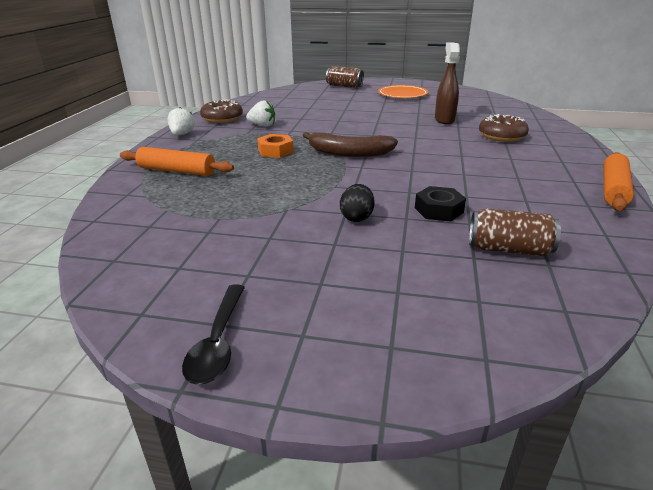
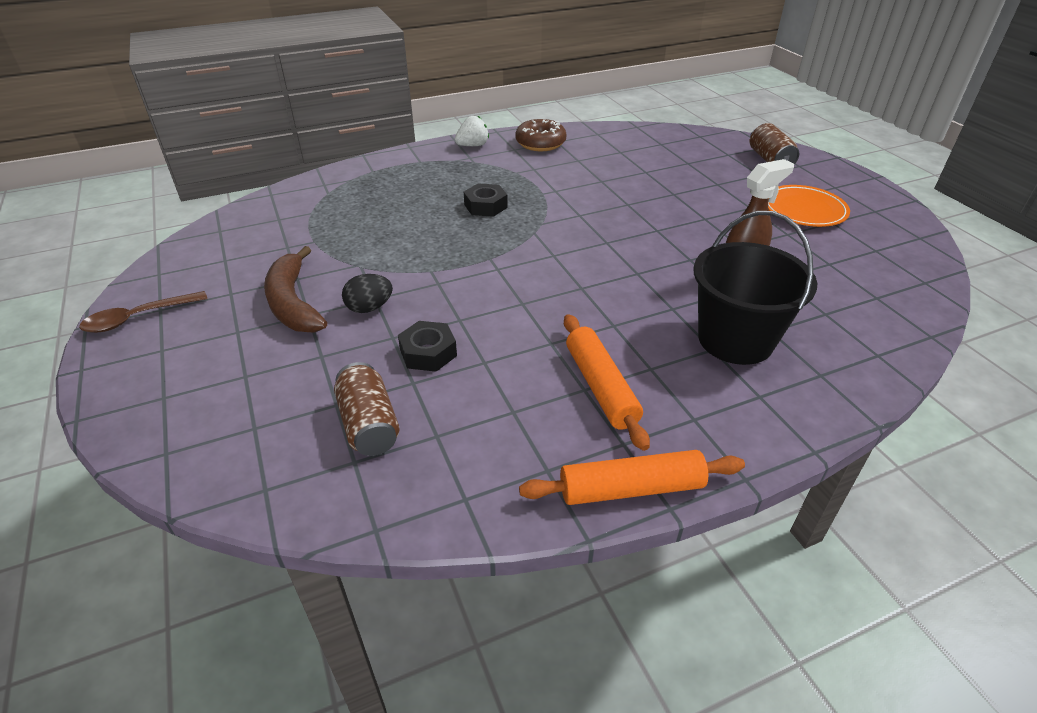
camera: 55 degrees right, 10 degrees up
(177, 171) = (388, 182): orange rolling pin -> orange rolling pin (600, 387)
(218, 342) = (138, 318): black spoon -> brown spoon
(262, 125) = (549, 170): white strawberry -> none
(275, 151) = (485, 206): orange nut -> black nut
(348, 153) = (528, 247): brown banana -> brown banana (293, 303)
(501, 136) = (735, 340): brown donut -> black bucket

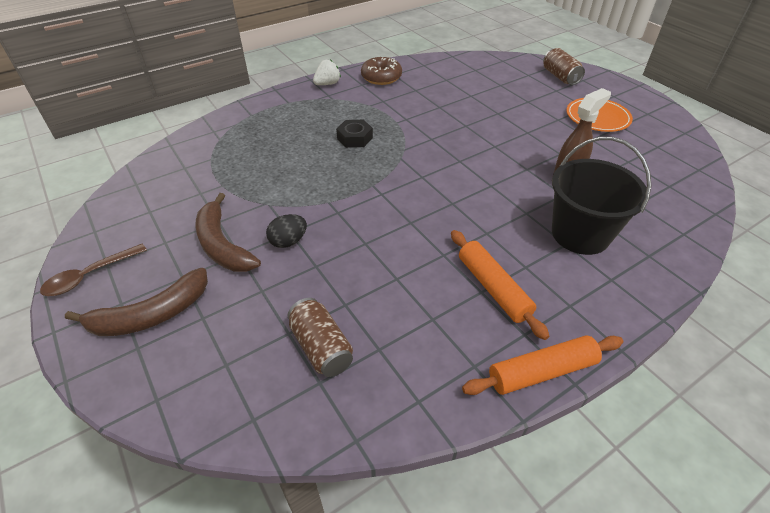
camera: 10 degrees left, 5 degrees up
(190, 365) = (151, 315): none -> brown banana
(428, 352) = (349, 276): black nut -> none

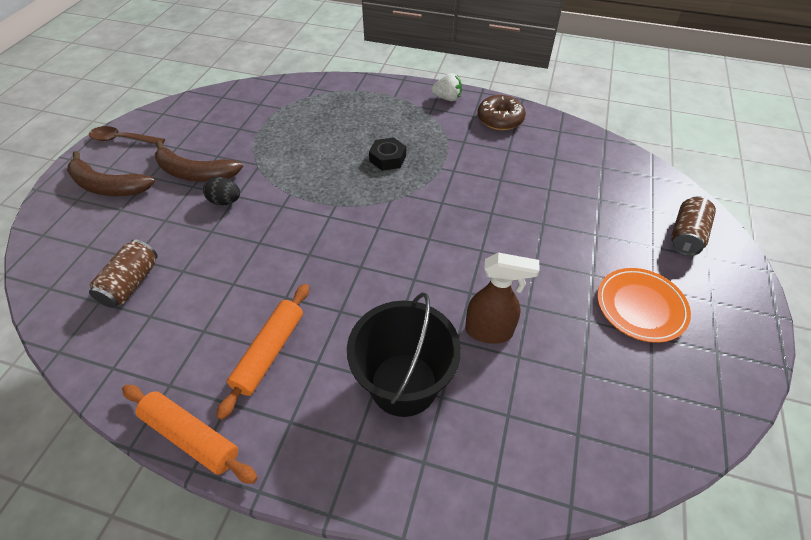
camera: 50 degrees right, 5 degrees up
(222, 245) = (195, 173): brown banana -> brown banana turned 90 degrees counterclockwise

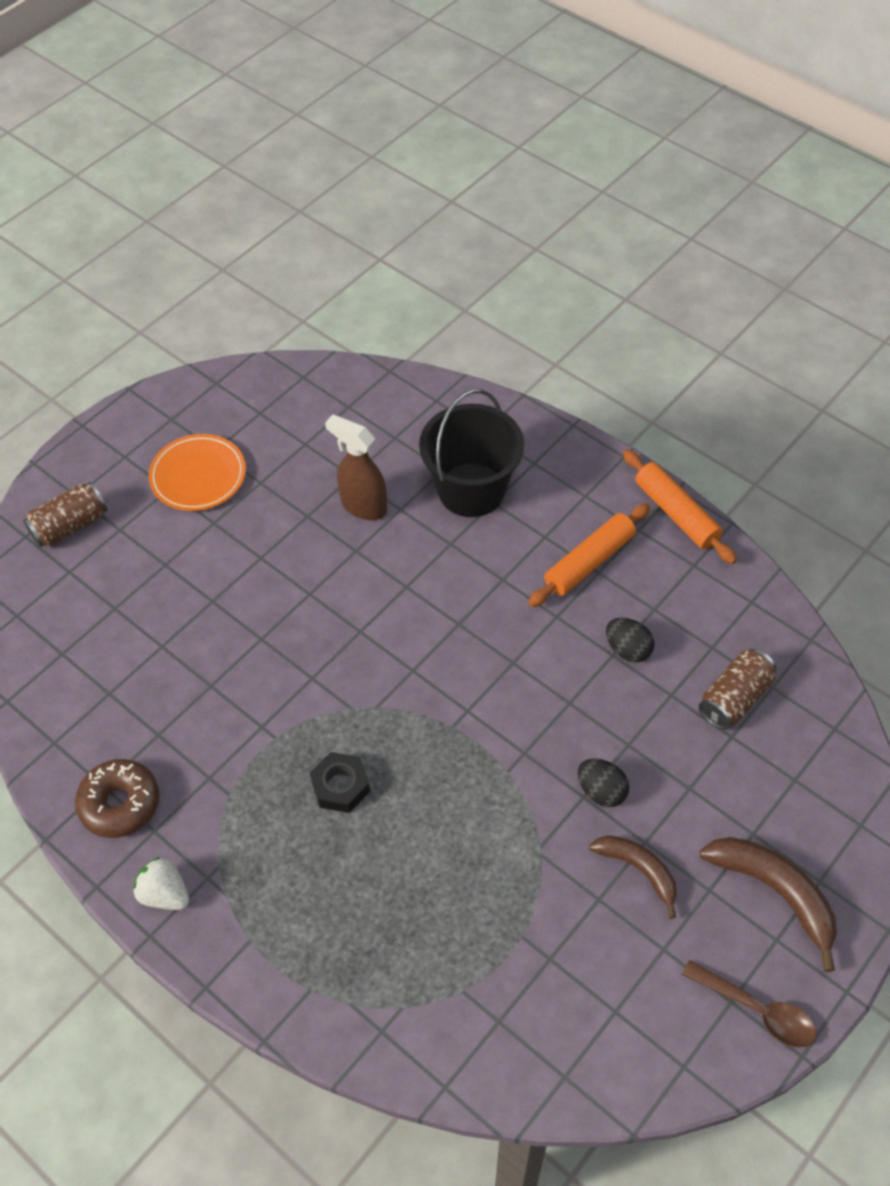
camera: 155 degrees left, 5 degrees up
(195, 173) = (639, 870): brown banana -> brown banana, size x0.66
(221, 291) = (627, 649): none -> black egg

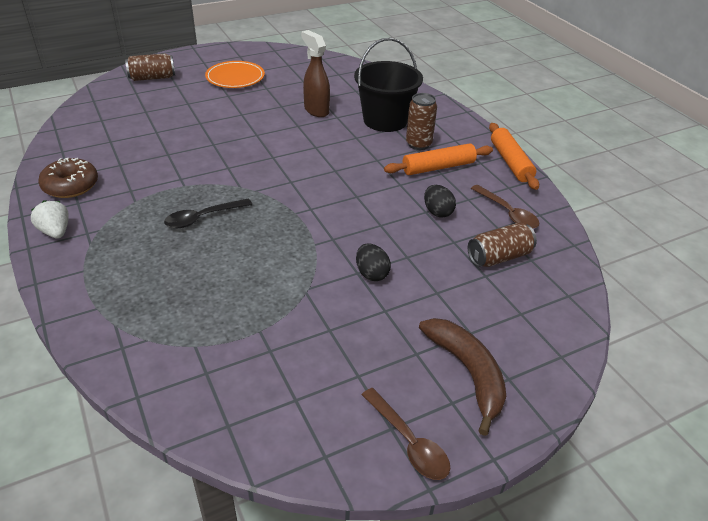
camera: 20 degrees right, 15 degrees down
(340, 786) = (203, 218): black nut -> black spoon
(541, 524) = (418, 144): none -> brown can
(639, 870) = (370, 324): brown banana -> none
(712, 615) = (507, 213): none -> brown spoon

